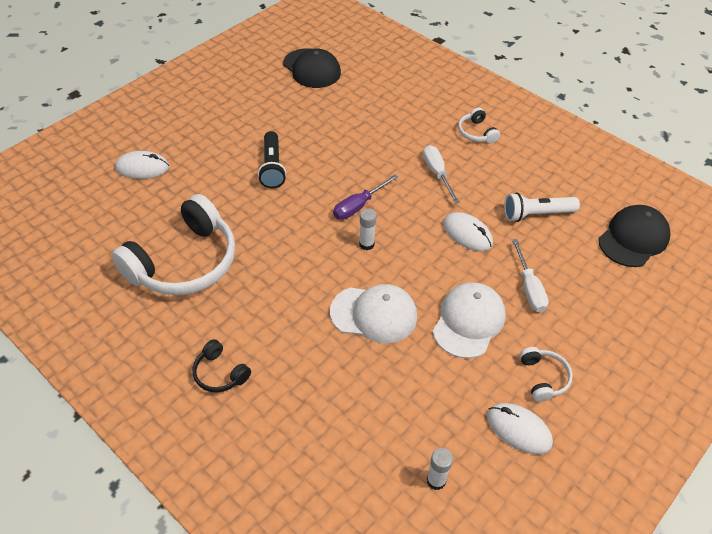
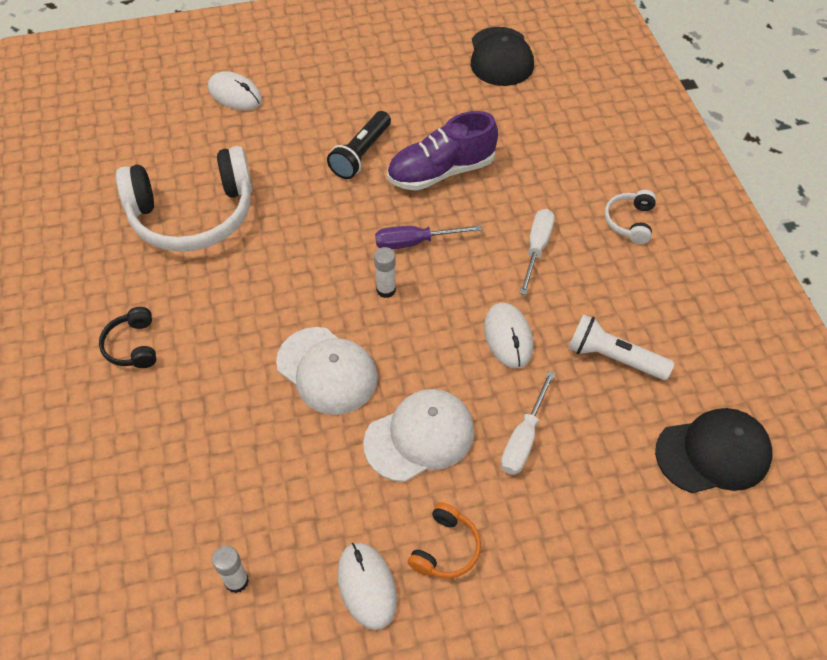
camera: 35 degrees right, 5 degrees up
(336, 155) = (441, 172): none -> purple shoe
(543, 378) = (446, 548): white headphones -> orange headphones

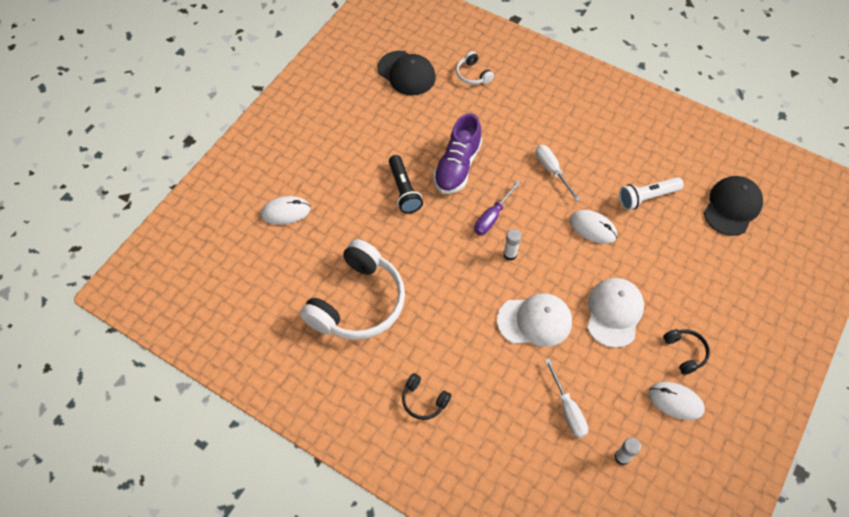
camera: 45 degrees left, 5 degrees up
(446, 548) = (685, 352): orange headphones -> black headphones
(524, 438) = (656, 271): white screwdriver -> white screwdriver (567, 409)
(629, 221) = (576, 120): white headphones -> white headphones (473, 75)

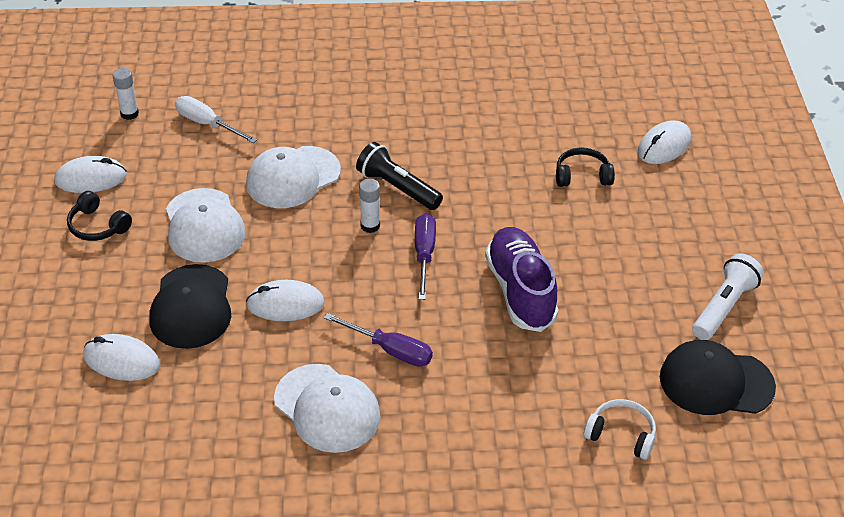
camera: 145 degrees right, 15 degrees down
(358, 302) = (496, 109): white headphones -> none
(404, 190) = (558, 231): black flashlight -> black flashlight (397, 188)
(423, 400) = (358, 70): black headphones -> black headphones (582, 175)
(552, 170) = (390, 350): white screwdriver -> purple screwdriver
(604, 157) = (327, 408): none -> white cap
(647, 197) = (232, 381): white flashlight -> white flashlight (723, 307)
(704, 241) = (122, 360): none -> white mouse
(732, 207) = (96, 431): black cap -> black cap (191, 307)

